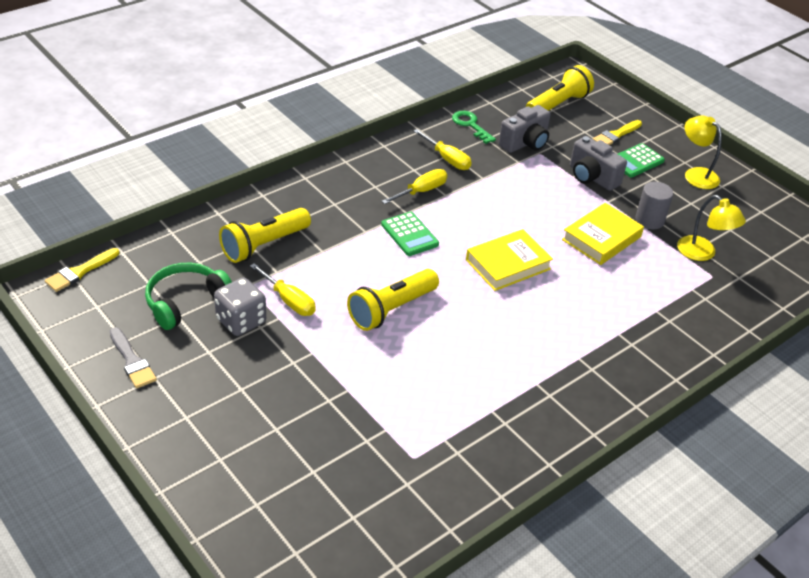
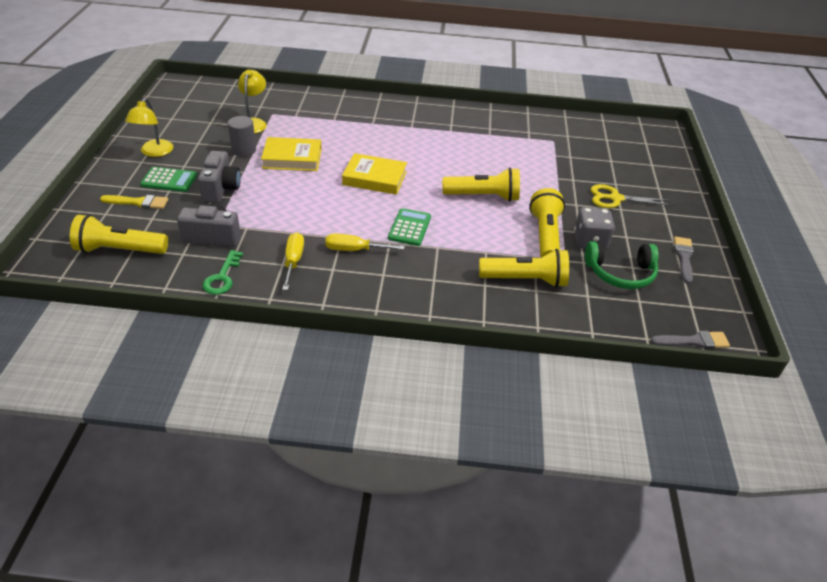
camera: 135 degrees left, 0 degrees up
(80, 272) = (693, 341): yellow brush -> grey brush
(259, 401) = (615, 198): none -> yellow scissors
(289, 301) = (545, 235): yellow screwdriver -> yellow flashlight

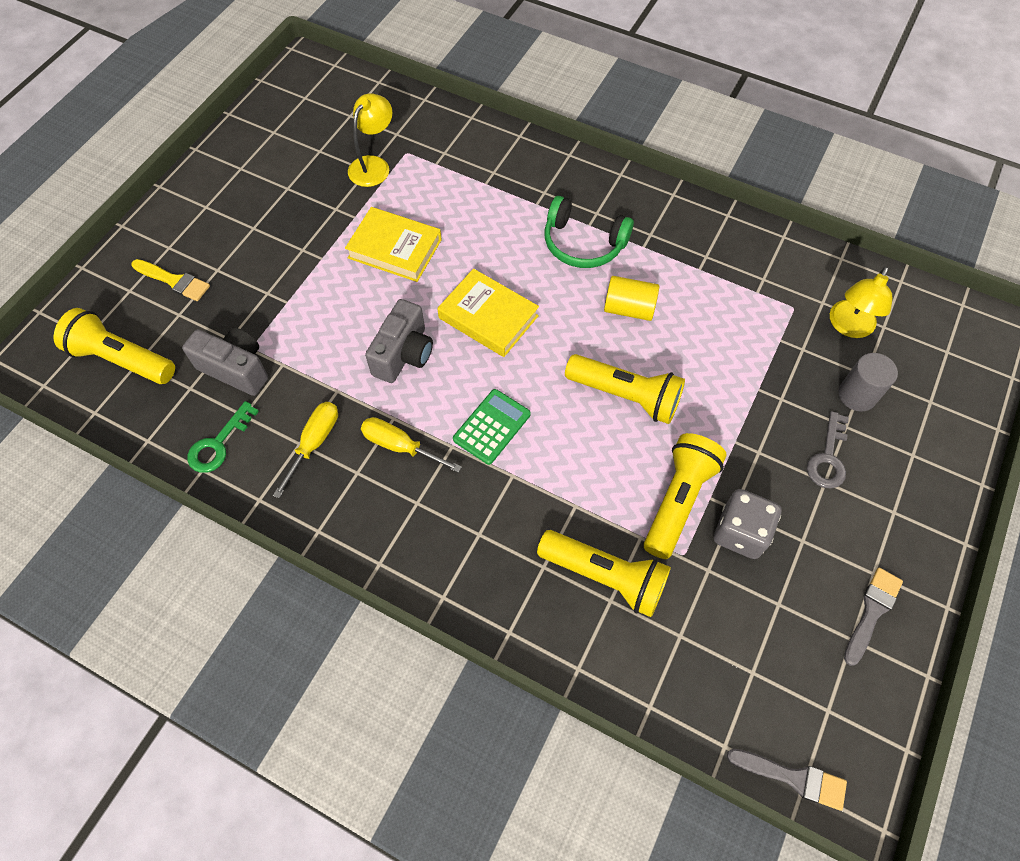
camera: 25 degrees right, 20 degrees up
(154, 152) = (227, 193): yellow lamp -> yellow lamp (848, 327)
(169, 180) = (225, 250): green calculator -> none
(221, 189) = (281, 283): grey camera -> grey camera (404, 354)
(244, 150) = (339, 216): grey cylinder -> grey cylinder (857, 395)
(460, 158) = (629, 308): none -> yellow cylinder
(615, 198) = (828, 457): yellow scissors -> grey key
(620, 273) = (753, 610): green headphones -> green headphones (583, 244)

